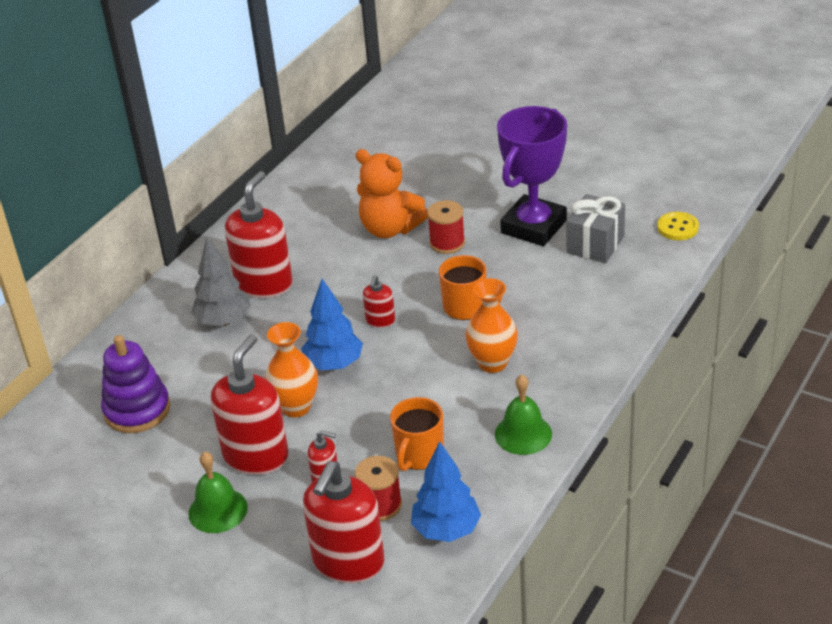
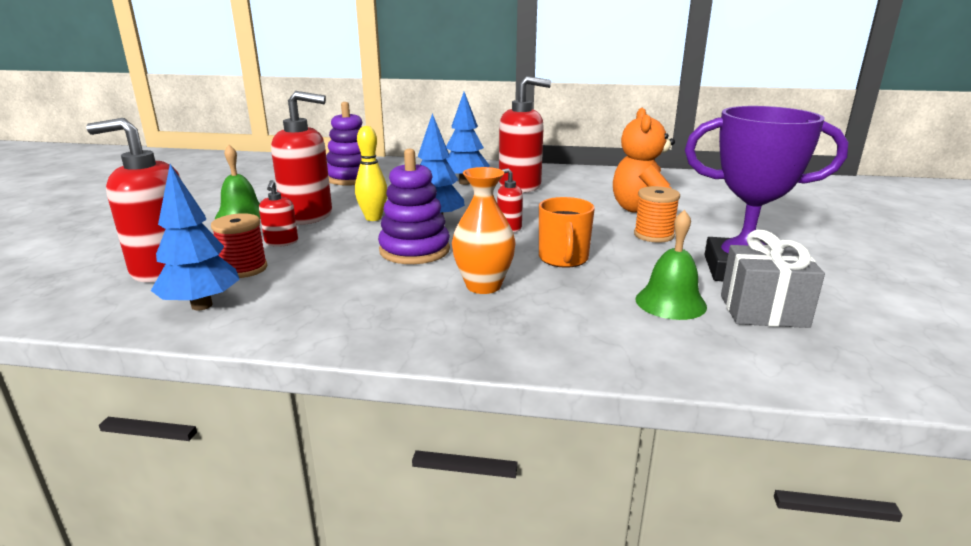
camera: 65 degrees right, 15 degrees down
(223, 321) = (465, 182): grey tree -> blue tree
(296, 407) = (373, 218): orange vase -> yellow bowling pin
(399, 390) = (414, 250): none -> purple stacking toy
(419, 455) = (320, 274): orange mug -> none
(447, 243) = (653, 235): red spool -> orange spool
(523, 434) = (368, 322): green bell -> green bell (670, 302)
(677, 227) = (896, 369): yellow button -> none

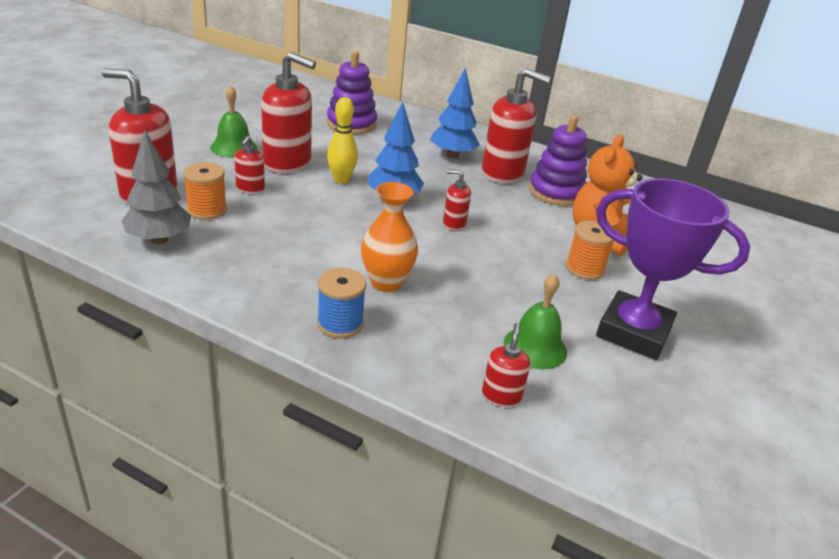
camera: 15 degrees right, 10 degrees up
(202, 305) = (159, 239): blue tree -> grey tree
(244, 269) = (207, 210): red spool -> orange spool
(414, 250) = (354, 227): purple stacking toy -> purple stacking toy (556, 192)
(464, 331) = (340, 324): none -> blue spool
(563, 259) = (477, 273): orange mug -> none
(679, 350) = (501, 395): none -> red soap dispenser
(763, 311) = (612, 381): grey gift -> none

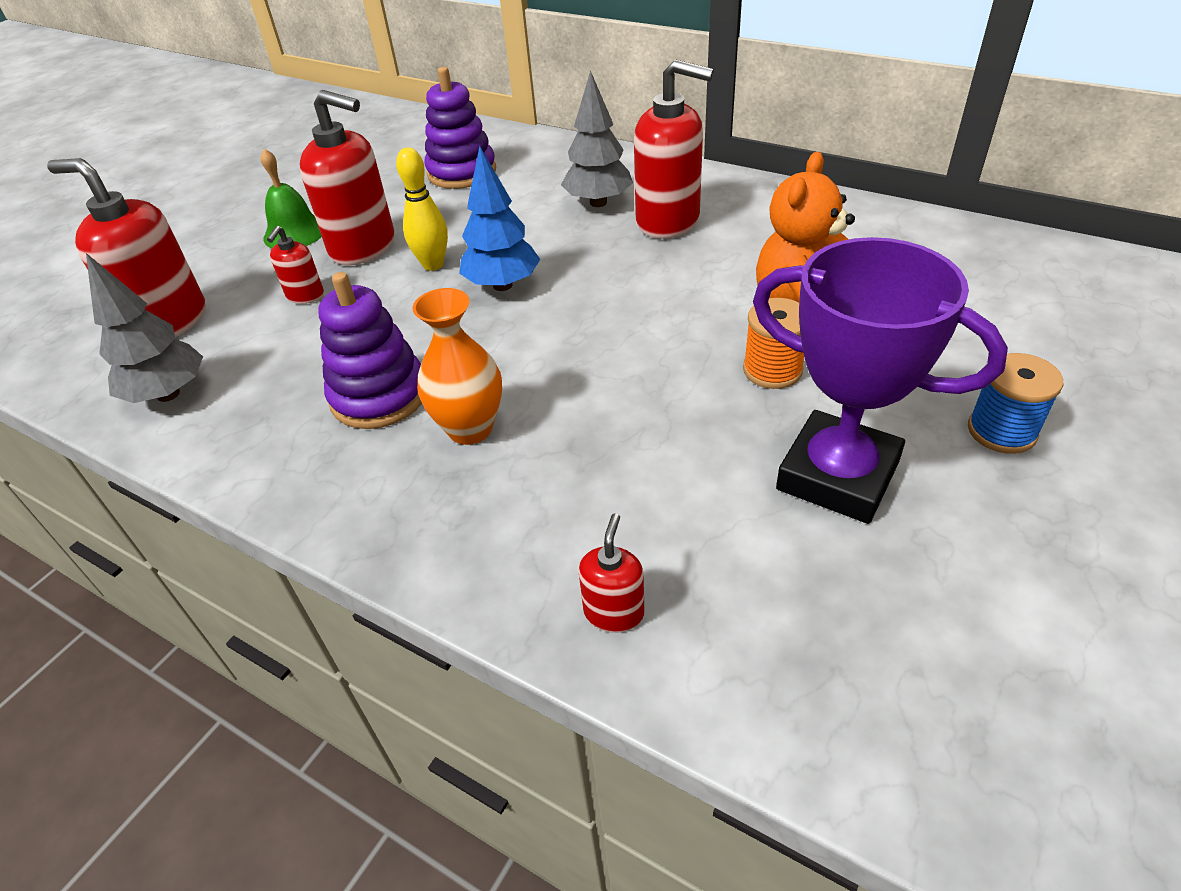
camera: 10 degrees right, 10 degrees up
(207, 210) = (241, 338): orange spool -> none
(340, 324) = (392, 507): blue spool -> blue spool (1001, 431)
(452, 155) = (598, 202): blue tree -> grey tree
(454, 223) = (584, 316): red soap dispenser -> none
(535, 347) = (678, 519): green bell -> none
(556, 192) = (744, 243): purple stacking toy -> purple stacking toy (379, 396)

